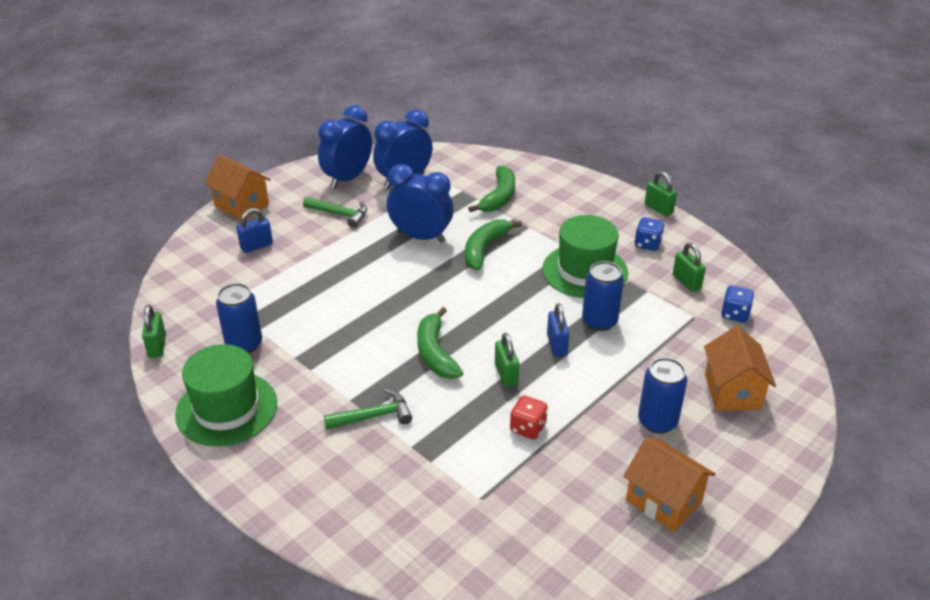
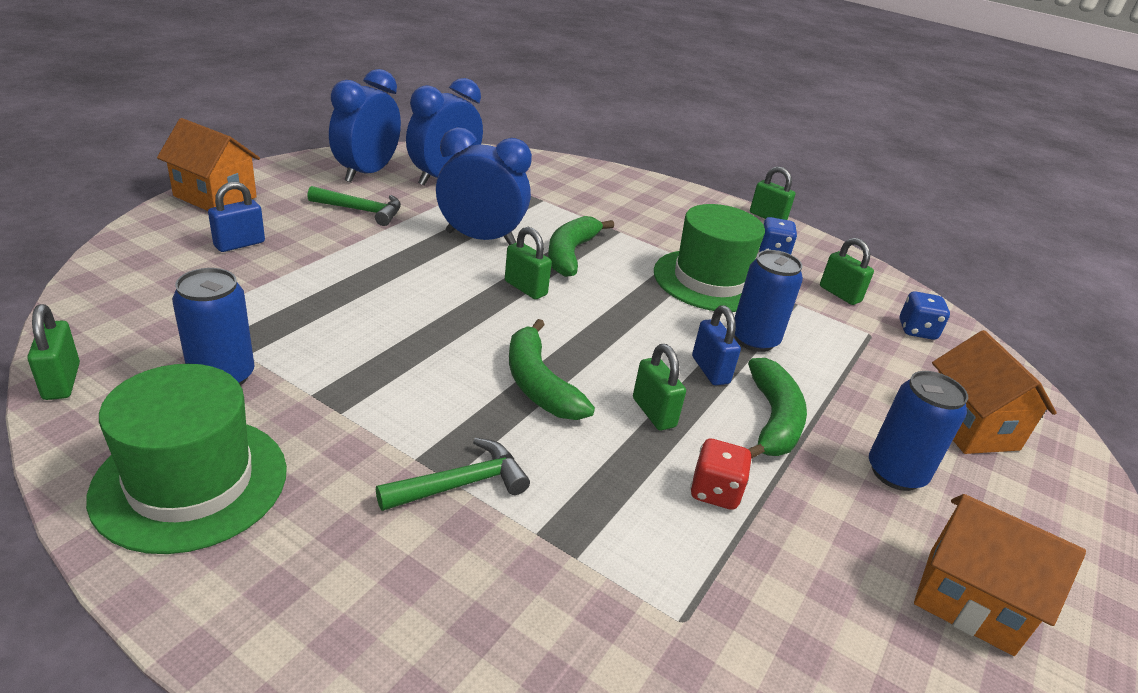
camera: 15 degrees left, 5 degrees down
(444, 279) = (525, 288): none -> green padlock
(499, 197) = (571, 199): green banana -> green banana (773, 420)

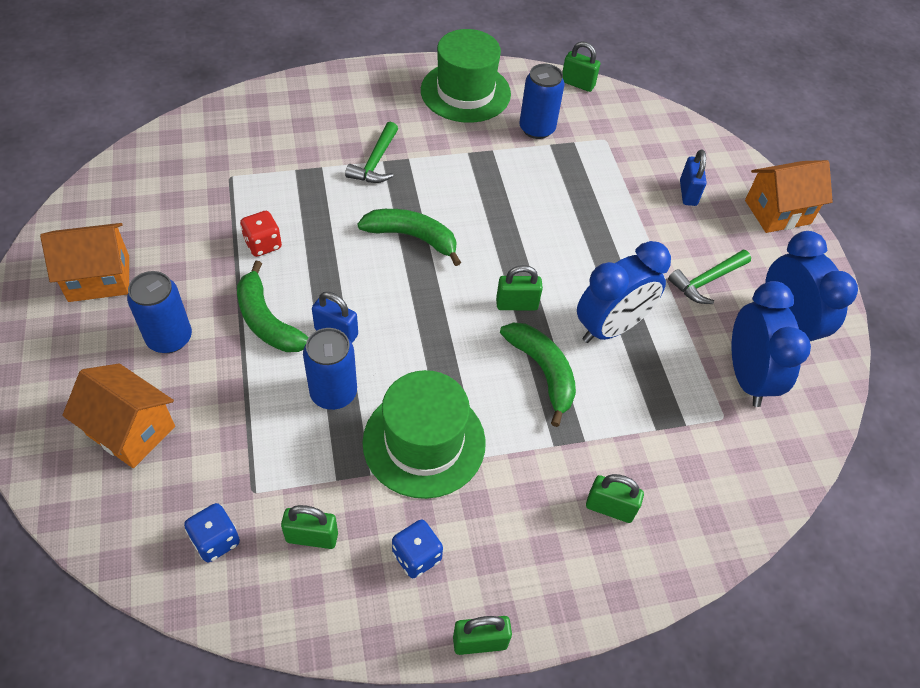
camera: 135 degrees right, 20 degrees up
(653, 412) = (337, 269): green padlock -> green padlock (609, 508)

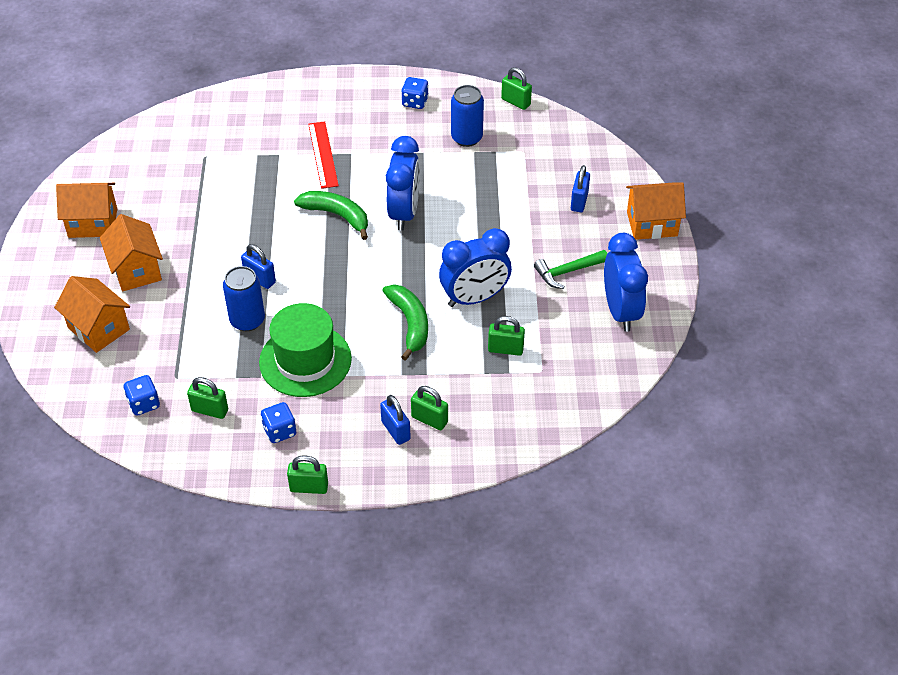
camera: 15 degrees right, 5 degrees down
(169, 338) = (136, 270): blue can -> orange house
(263, 244) = (219, 210): red dice -> none
(267, 321) = (210, 266): green banana -> none
(375, 162) = (323, 154): green hammer -> red ruler
(465, 92) = (415, 102): green hat -> blue dice
(516, 304) = (405, 273): green padlock -> green padlock (505, 349)
(571, 531) = (395, 430): none -> blue padlock
(747, 377) = (572, 345): blue clock -> blue clock (404, 213)

